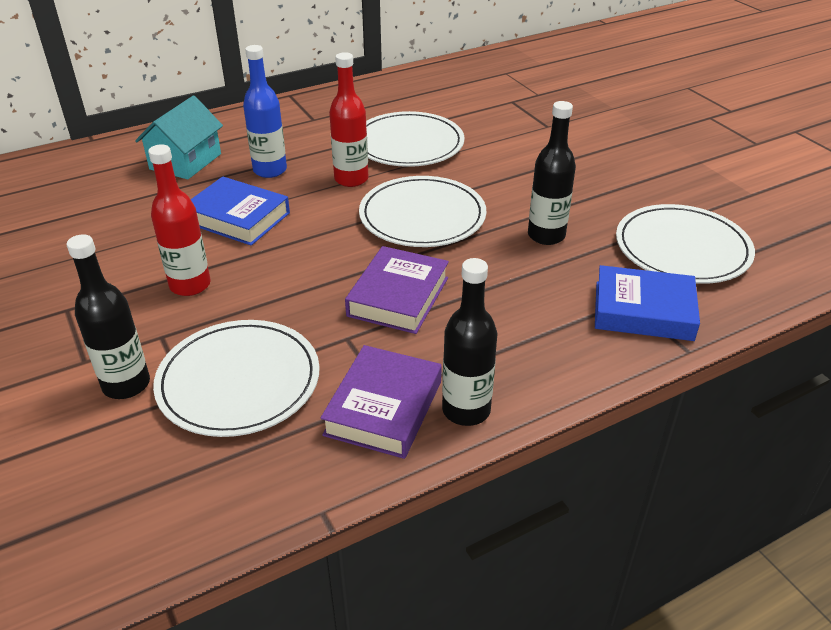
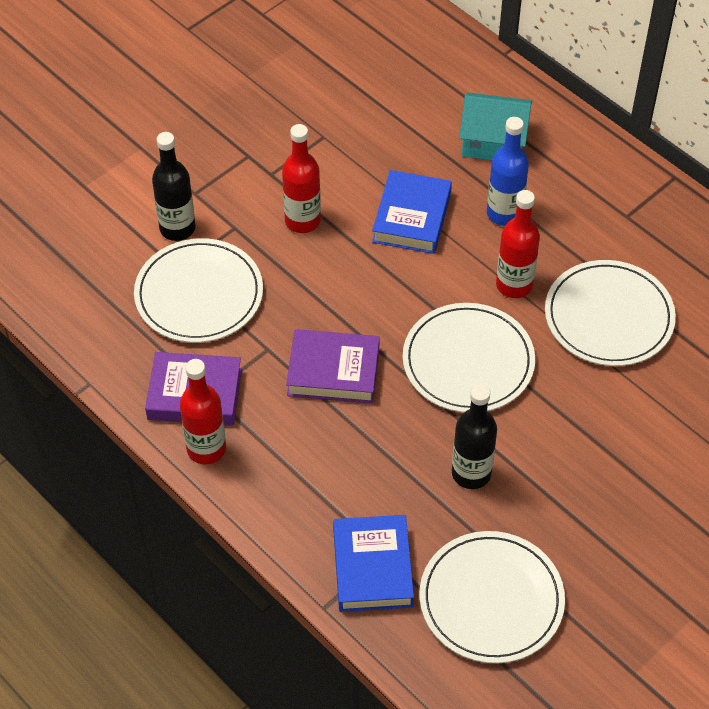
camera: 75 degrees right, 15 degrees up
(466, 410) = (206, 449): black bottle -> red bottle

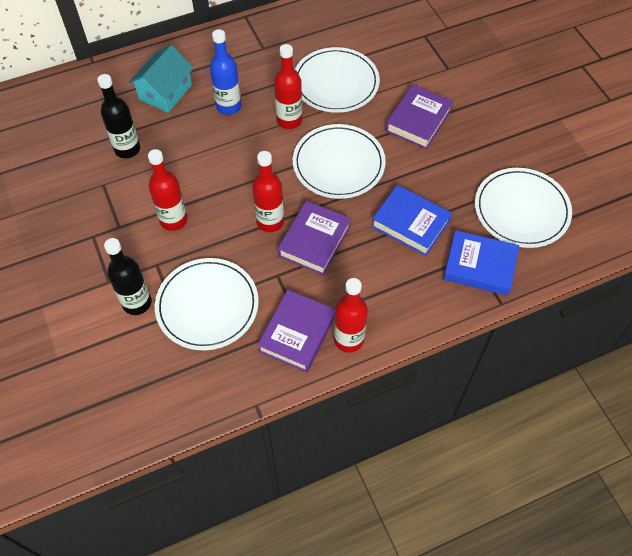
camera: 70 degrees left, 5 degrees up
(342, 316) = (270, 222): none -> red bottle
(412, 217) = (205, 156): blue book -> blue book (410, 223)
(471, 473) = (425, 190): black bottle -> black bottle (127, 149)
(591, 433) = (418, 120): none -> purple book

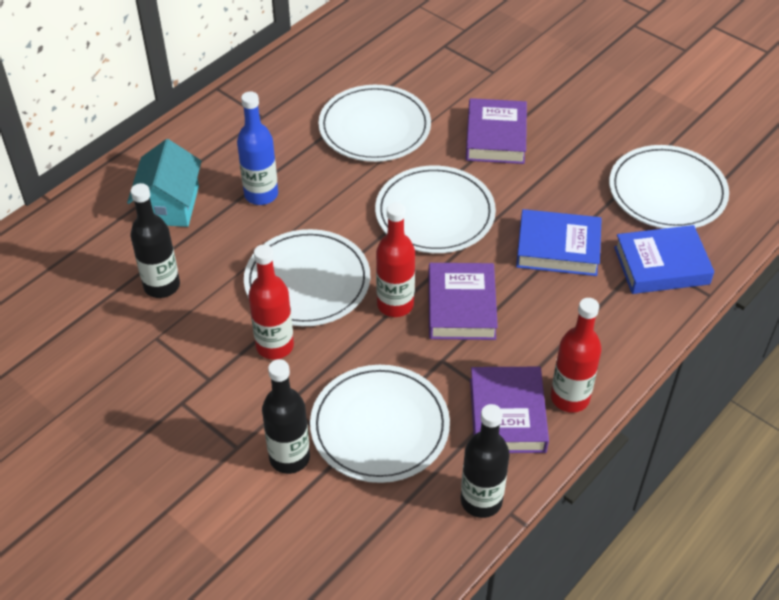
camera: 25 degrees left, 10 degrees down
(222, 182) = (307, 281): none -> white plate
(242, 387) = (481, 501): none -> black bottle
(289, 120) = (345, 186): red bottle -> none

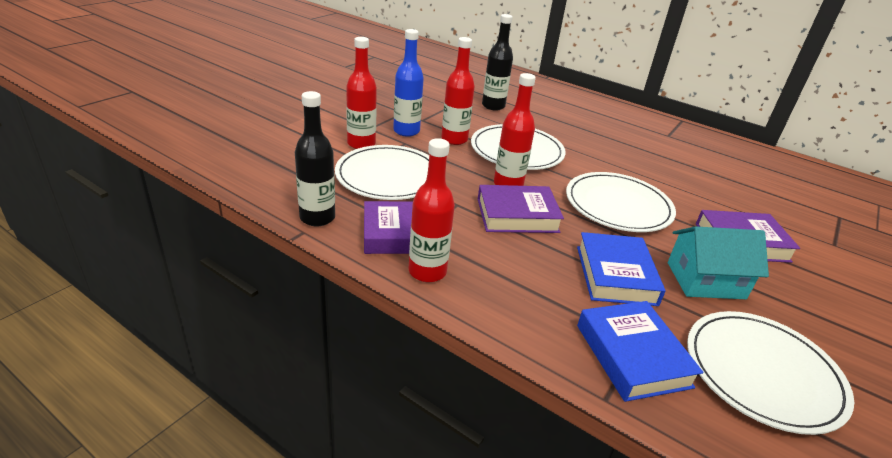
camera: 80 degrees right, 15 degrees down
(169, 204) = (562, 107): turquoise house -> turquoise house (705, 280)
(261, 194) = (590, 135): blue bottle -> blue bottle (406, 131)
(289, 457) = (361, 144): black bottle -> red bottle
(374, 127) = (697, 179): white plate -> none

